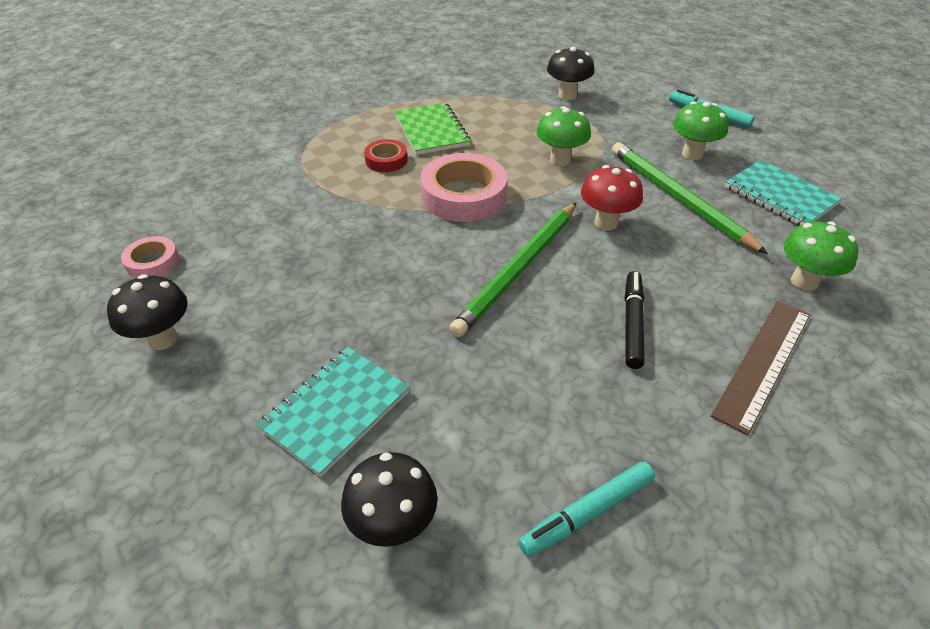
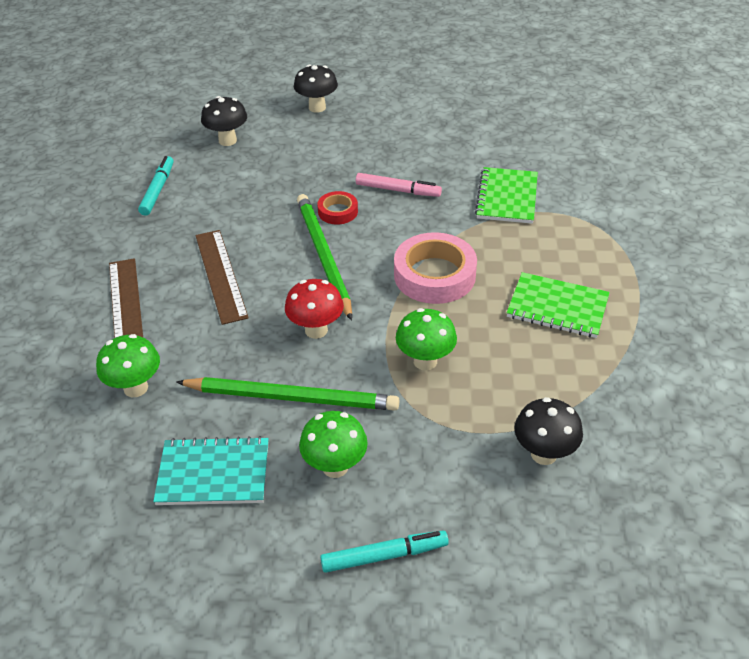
camera: 130 degrees right, 0 degrees up
(153, 262) = (499, 125): pink tape -> none
(163, 339) = (422, 114): black mushroom -> black mushroom (317, 107)
(304, 203) = (507, 197): none -> green notebook
(336, 410) = (306, 147): turquoise notebook -> none
(358, 276) = (398, 190): none -> pink marker
(386, 160) = (530, 258): red tape -> red tape (338, 211)
(632, 323) = (220, 275): black marker -> brown ruler

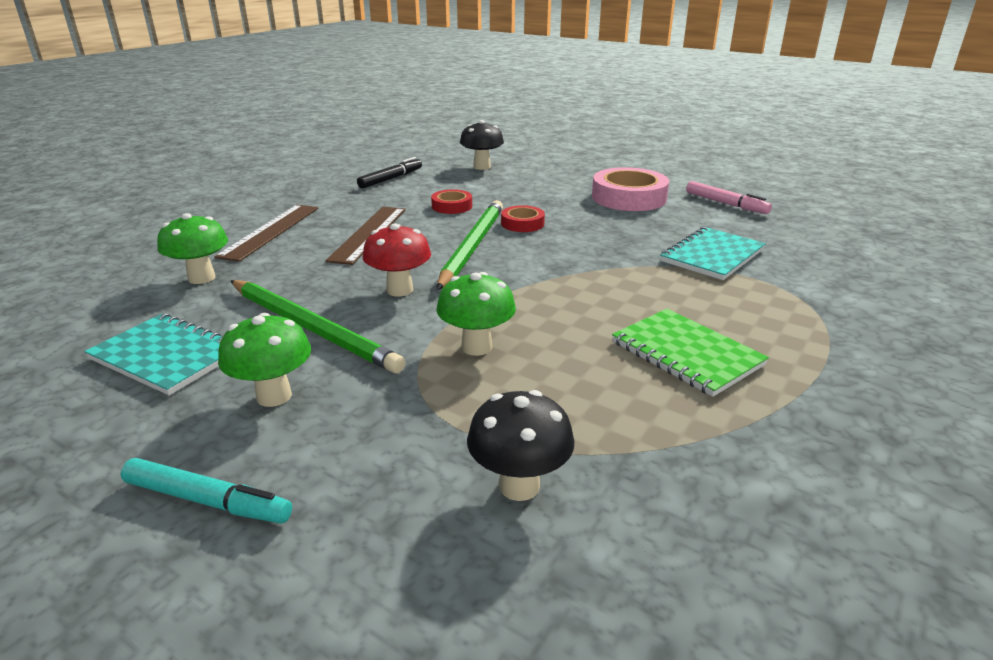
camera: 30 degrees right, 15 degrees down
(158, 190) = (391, 179): turquoise marker -> black marker
(256, 210) = (452, 206): none -> red tape
(317, 107) = (581, 165): black mushroom -> none
(398, 190) = (597, 225): pink marker -> pink marker (726, 204)
(434, 275) = (566, 287): pink tape -> pink tape (629, 197)
(507, 197) = (712, 256): green notebook -> turquoise notebook

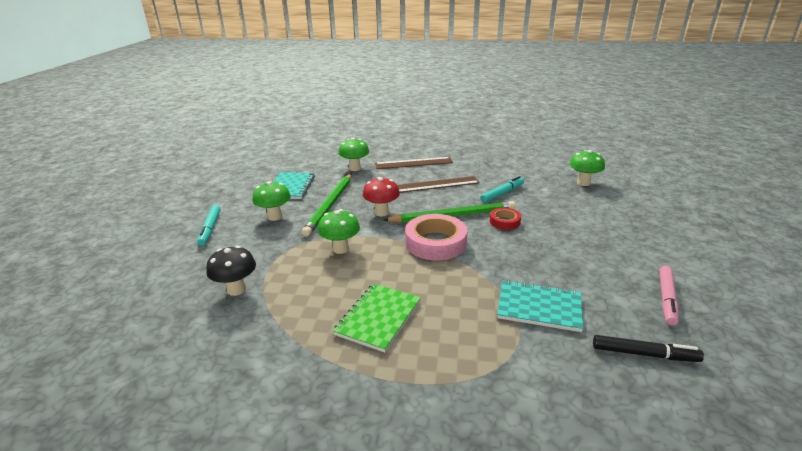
camera: 65 degrees right, 0 degrees up
(391, 179) = (519, 165): black marker -> black marker (644, 354)
(452, 206) = (502, 193): red tape -> turquoise marker
(482, 167) = (583, 183): black mushroom -> green mushroom
(629, 197) = (609, 249): pink tape -> pink tape (435, 243)

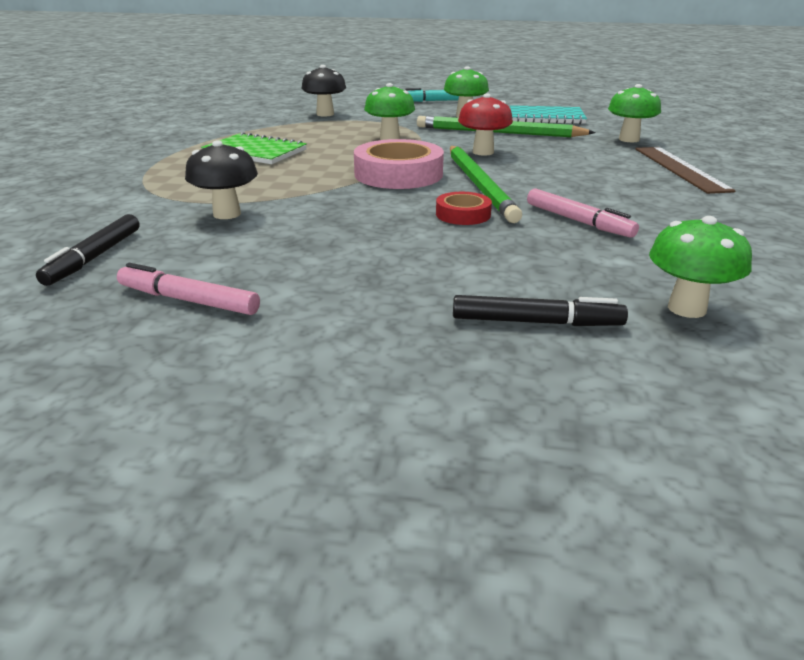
camera: 90 degrees right, 0 degrees up
(437, 184) = (593, 180): brown ruler -> none
(502, 193) = (578, 221): turquoise marker -> pink marker
(539, 307) = (227, 214): turquoise notebook -> black mushroom
(616, 209) = (536, 322): none -> black marker

